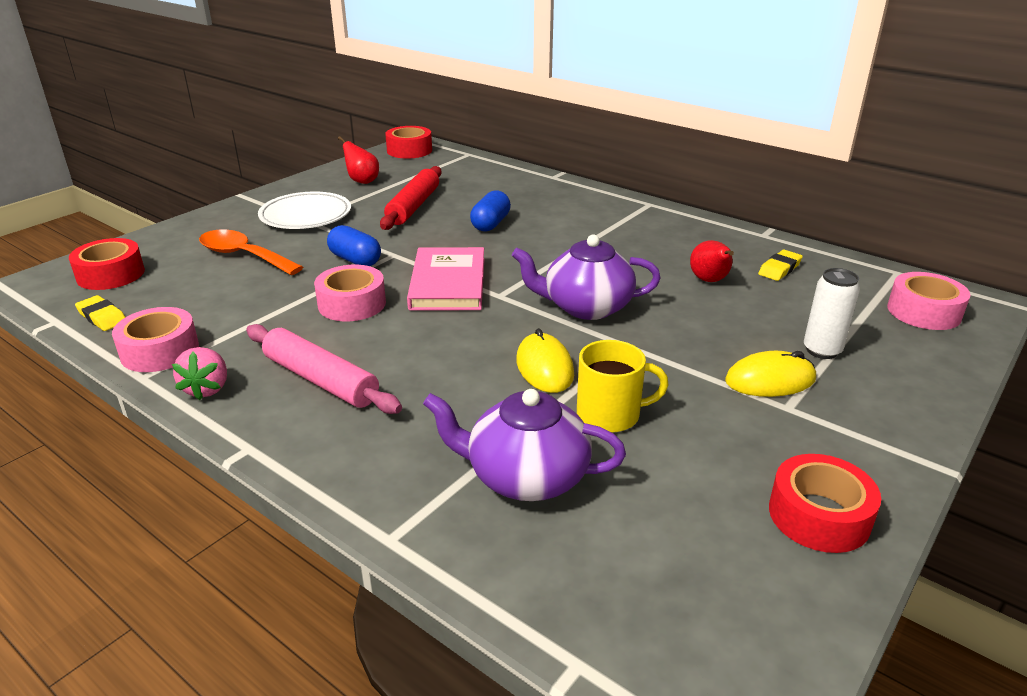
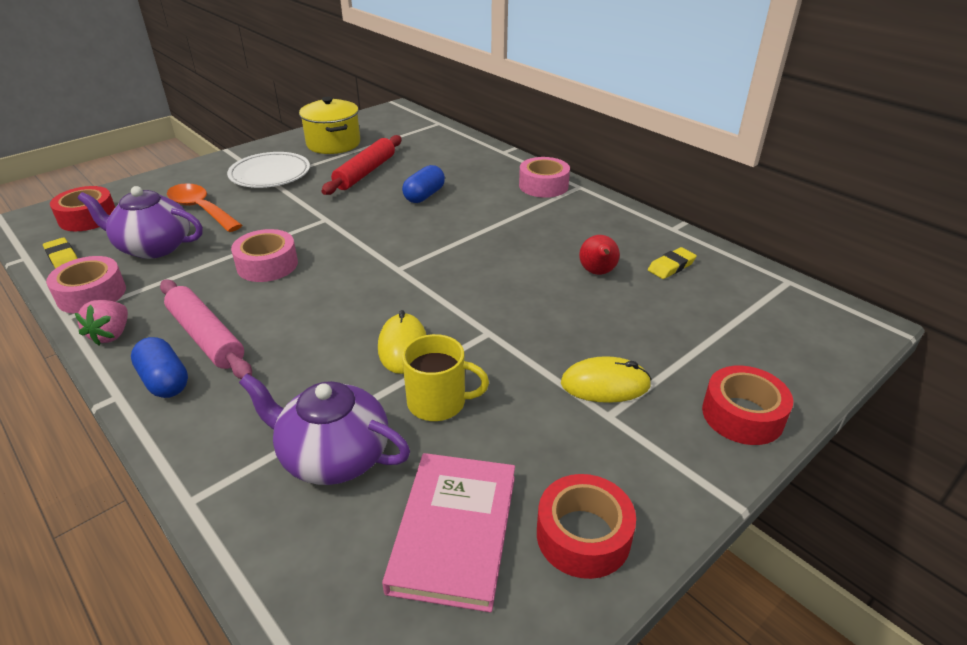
camera: 10 degrees right, 5 degrees up
(355, 260) = (290, 222): blue capsule -> blue capsule (165, 381)
(362, 181) = (333, 144): red pear -> yellow pot
(409, 150) = (388, 116): red tape -> red tape (742, 415)
(448, 283) = (358, 252): pink book -> pink book (454, 532)
(586, 307) = (469, 289): purple teapot -> purple teapot (154, 247)
(822, 350) = (671, 358): white can -> none
(923, 312) = (794, 327): pink tape -> pink tape (543, 186)

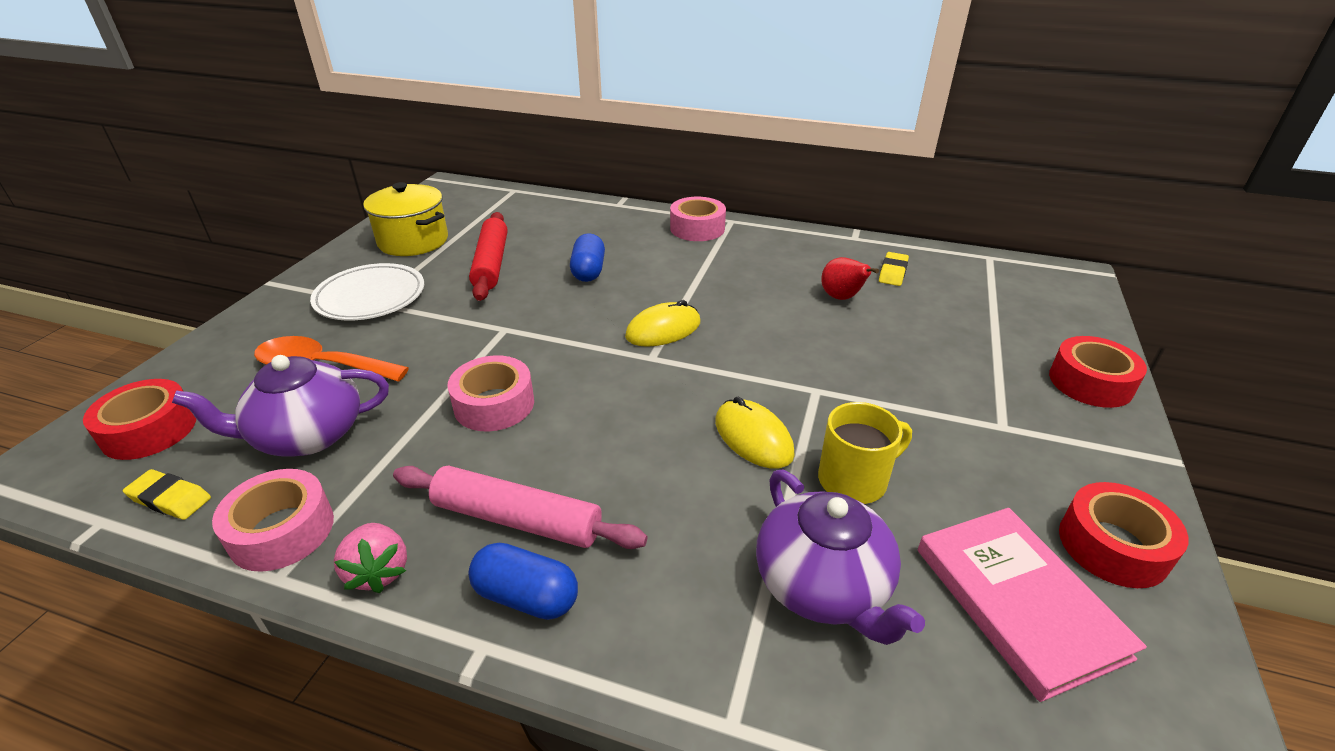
camera: 30 degrees left, 0 degrees up
(333, 456) = (823, 586): purple teapot -> purple teapot turned 105 degrees counterclockwise
(605, 384) = (967, 399): yellow mouse -> yellow mouse (663, 330)

